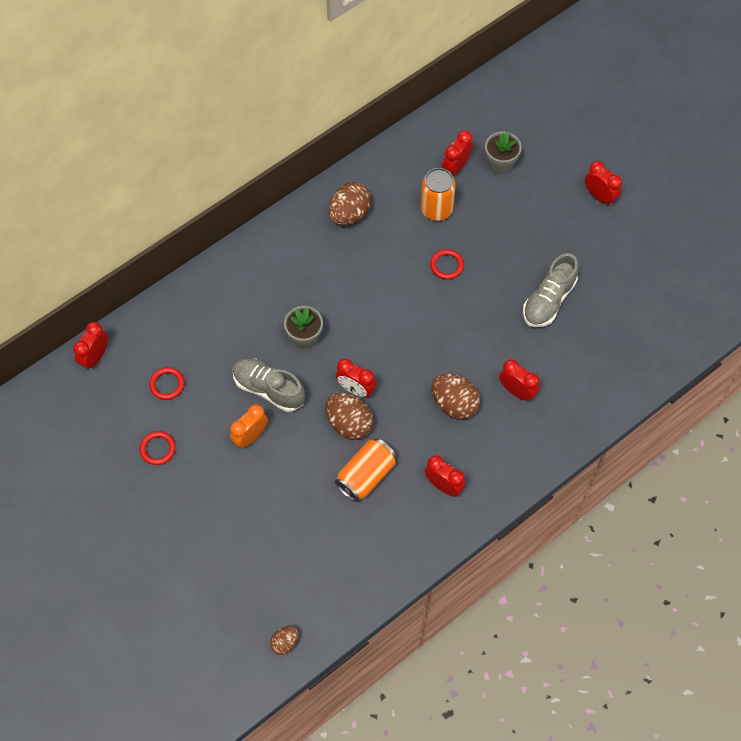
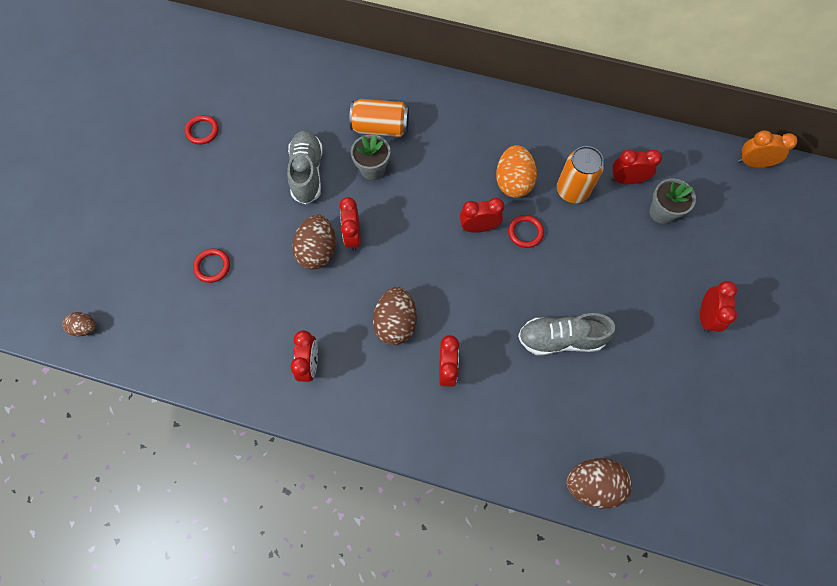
camera: 55 degrees right, 5 degrees up
(95, 357) = (252, 44): red clock -> red clock (479, 227)
(167, 384) = (261, 103): red ring -> red ring (212, 266)
(250, 436) = (255, 186): orange clock -> orange clock (753, 163)
(349, 214) = (511, 130): brown egg -> brown egg (592, 484)
(366, 476) = (278, 294): orange can -> orange can (380, 128)
(397, 244) = (513, 182): none -> orange egg

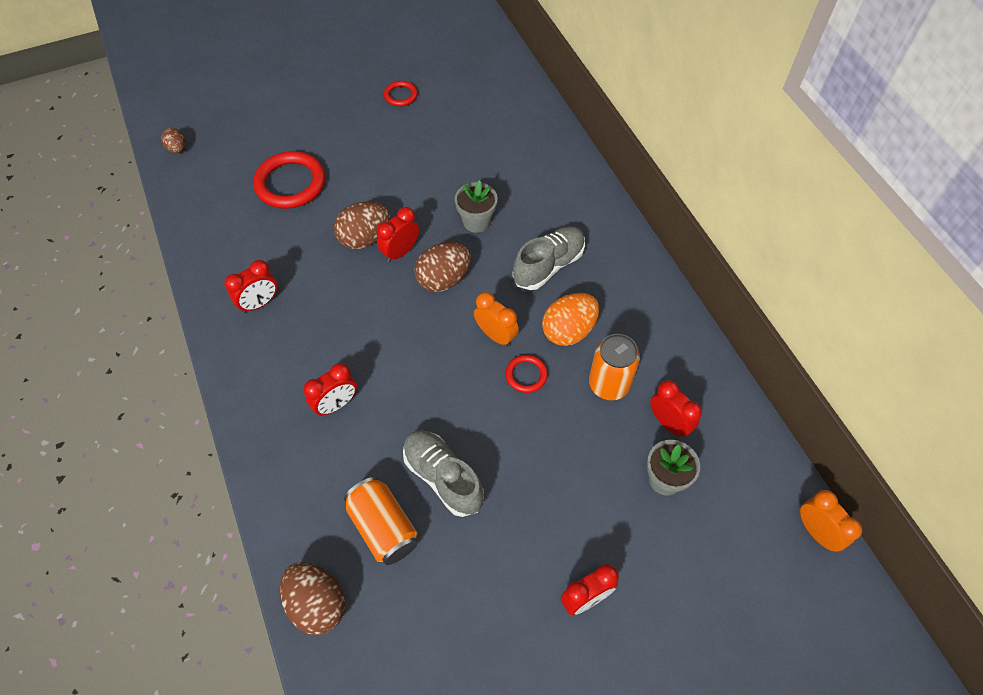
camera: 50 degrees right, 10 degrees down
(212, 266) = (290, 183): red ring -> red ring, size x1.95
(307, 173) = (429, 182): grey shoe -> grey shoe (548, 265)
(380, 128) = (521, 199): orange can -> orange can (383, 527)
(396, 323) = (347, 337): brown egg -> brown egg (443, 279)
(479, 227) = (496, 335): red clock -> orange clock

